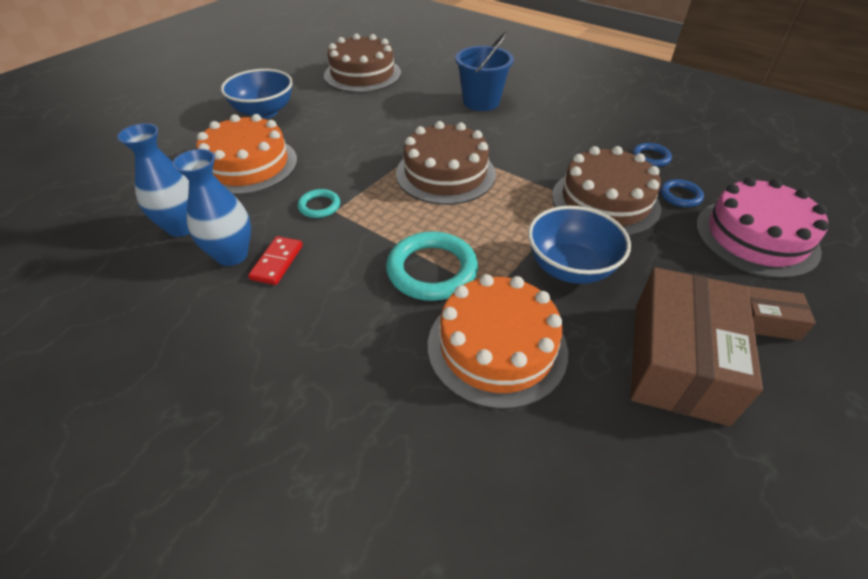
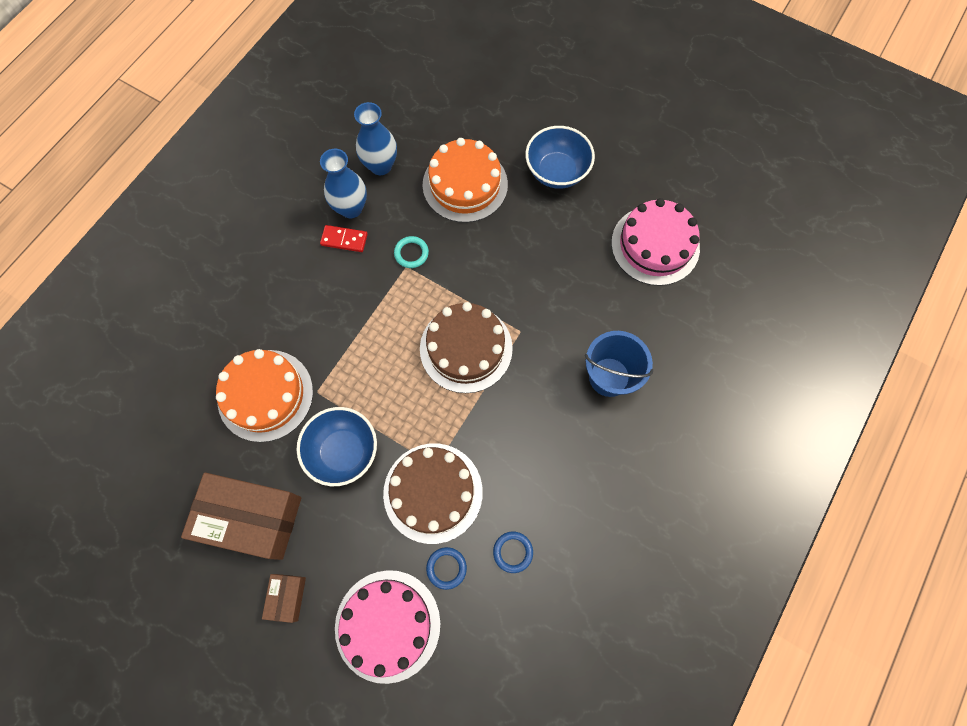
camera: 85 degrees right, 25 degrees up
(362, 74) = (655, 245): brown cake -> pink cake
(432, 270) = (338, 347): turquoise ring -> none

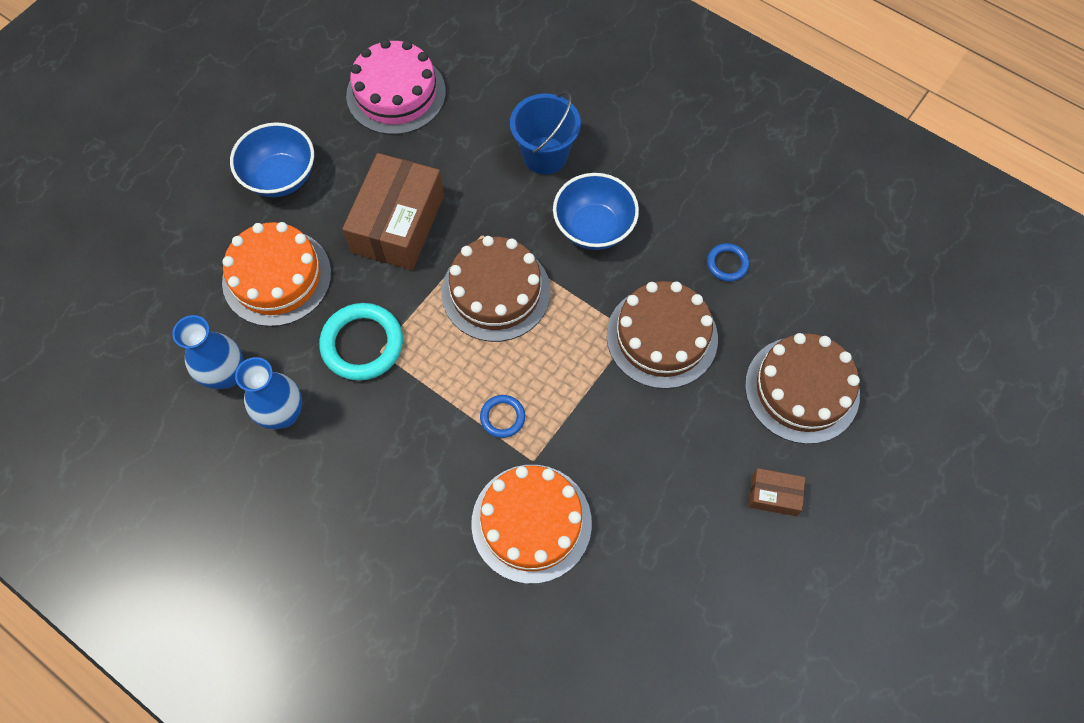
camera: 85 degrees left, 5 degrees down
(251, 518) = (684, 537): brown box -> brown box (398, 223)
(343, 451) = (609, 430): blue bowl -> blue bowl (594, 228)
(344, 240) = (328, 423): red domino -> none
(387, 625) = (802, 389): pink cake -> brown cake
(411, 253) = (362, 344): turquoise ring -> turquoise ring, size x1.90
(446, 568) = (743, 328): blue ring -> blue ring (502, 417)

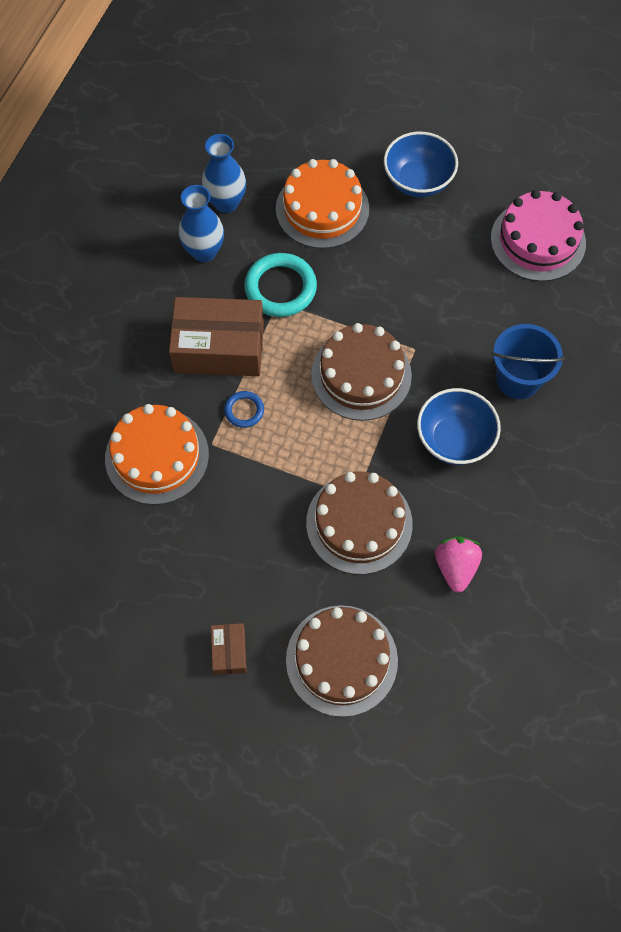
camera: 75 degrees right, 0 degrees up
(398, 223) = (403, 281): brown box -> brown box (219, 347)
(727, 264) = (455, 567): blue ring -> pink strawberry

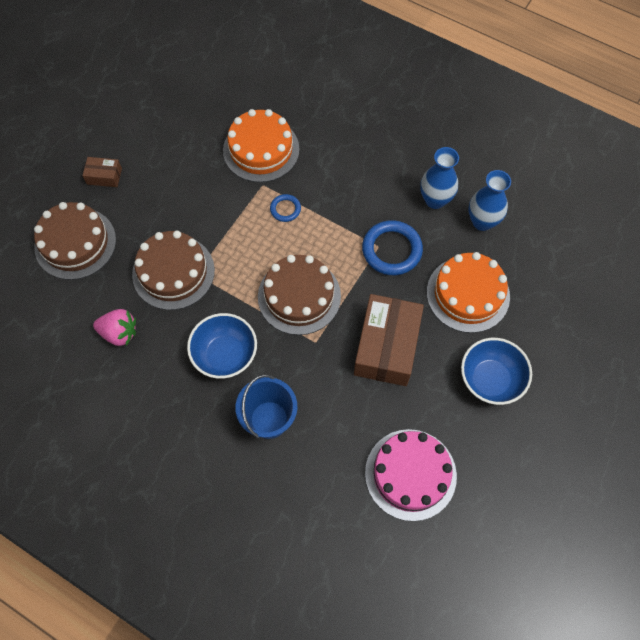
camera: 100 degrees right, 0 degrees up
(219, 347) = (344, 199): brown box -> brown box (386, 347)
(280, 288) = (391, 250): turquoise ring -> blue ring

